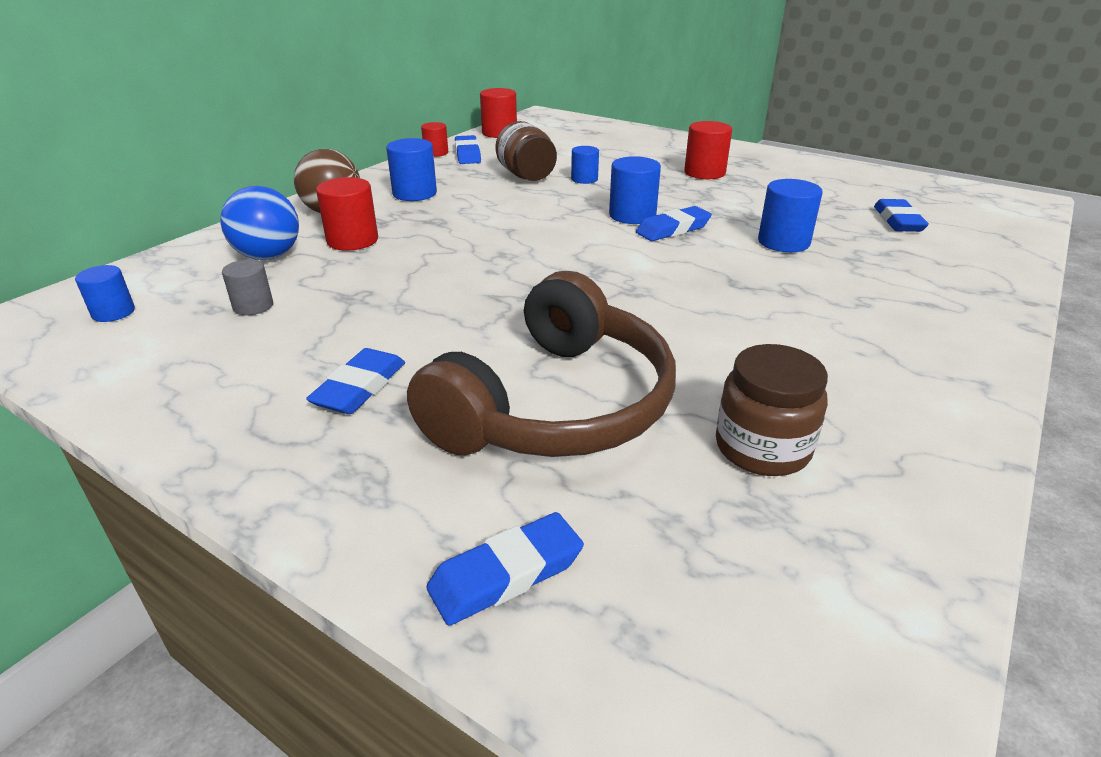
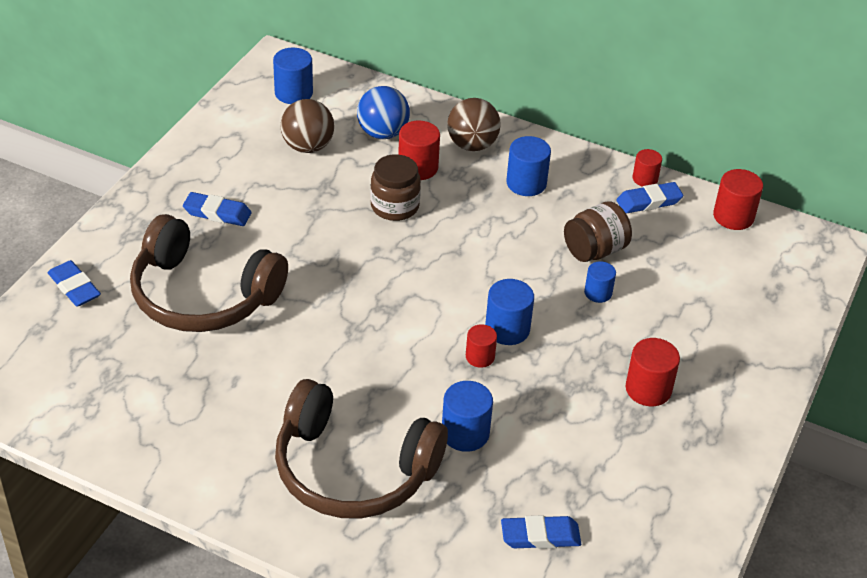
camera: 80 degrees right, 10 degrees up
(113, 312) = (293, 93): blue cylinder -> blue cylinder, size x1.56
(253, 306) = (307, 146): grey cylinder -> brown ball
(673, 229) = (480, 357): blue eraser -> red cylinder
(762, 448) = (163, 384): brown jar -> brown jar (395, 206)
(864, 301) = (353, 469): none -> brown headphones

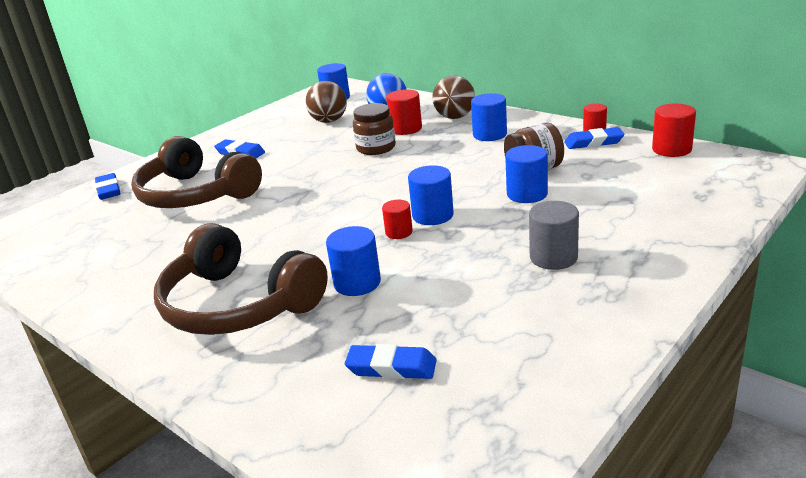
camera: 20 degrees right, 15 degrees down
(598, 293) = (527, 194): blue cylinder -> blue cylinder, size x1.56
(648, 389) = (553, 257): red cylinder -> grey cylinder

